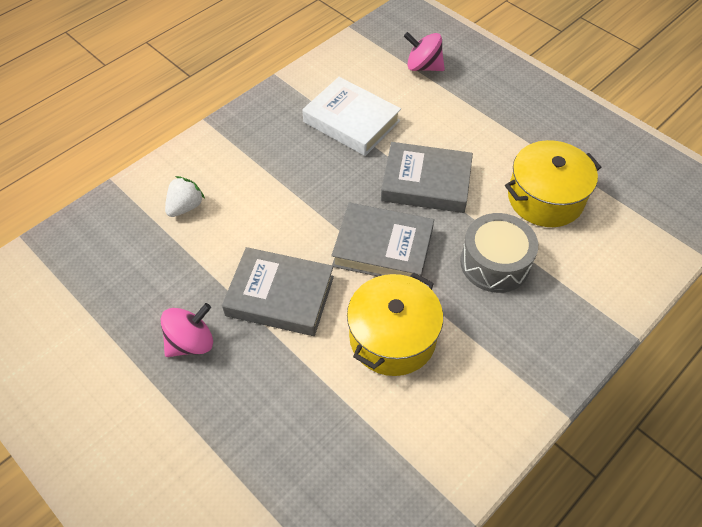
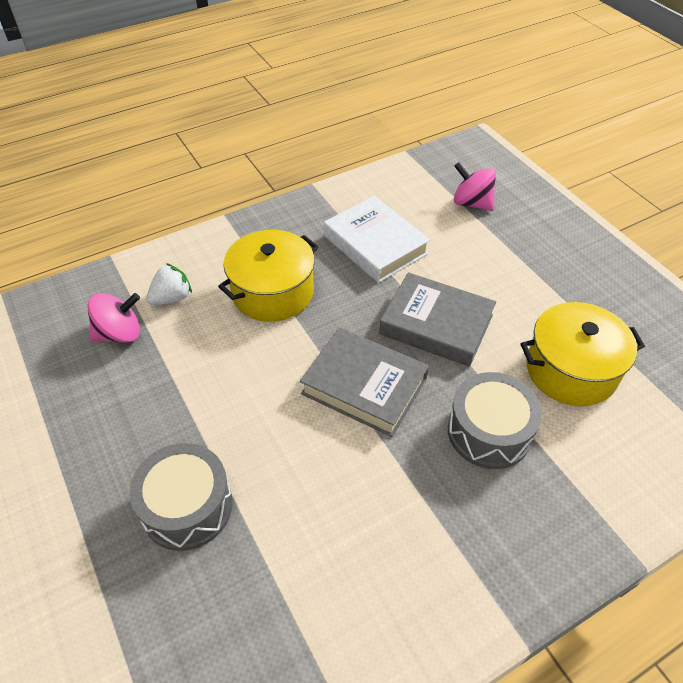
camera: 15 degrees right, 5 degrees down
(191, 342) = (120, 442): pink spinning top -> pink spinning top (120, 333)
(270, 380) = (187, 506): none -> grey drum
(280, 296) = (233, 414): grey book -> none
(392, 337) = (341, 491): yellow pot -> yellow pot (272, 292)

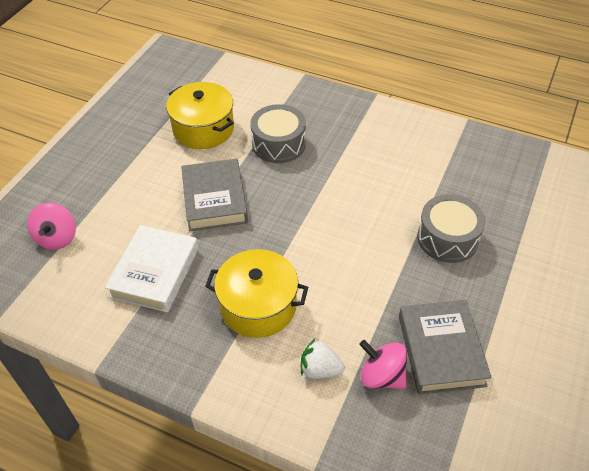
camera: 125 degrees left, 0 degrees up
(364, 386) = (296, 208): grey book -> grey book (441, 350)

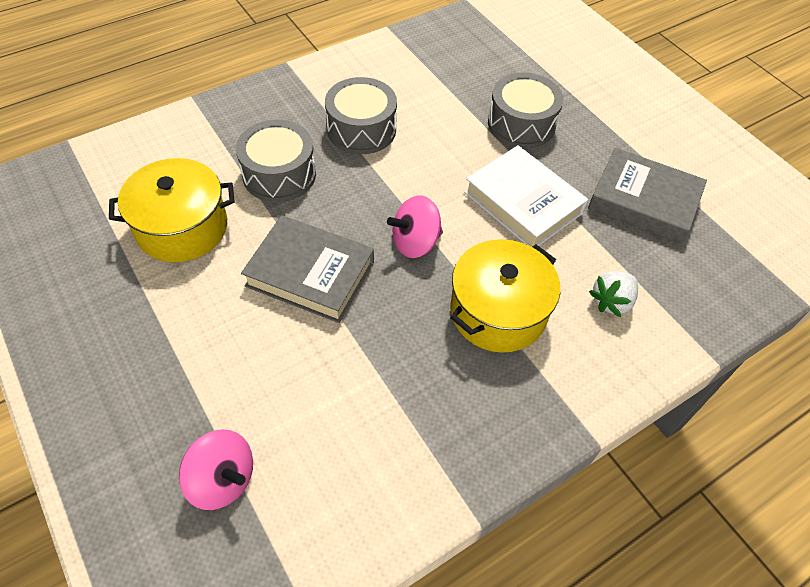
camera: 60 degrees left, 5 degrees up
(155, 272) = (375, 389): white book -> white book (523, 203)
(353, 159) = (361, 129): none -> grey drum
(382, 376) = (647, 258): pink spinning top -> pink spinning top (415, 242)

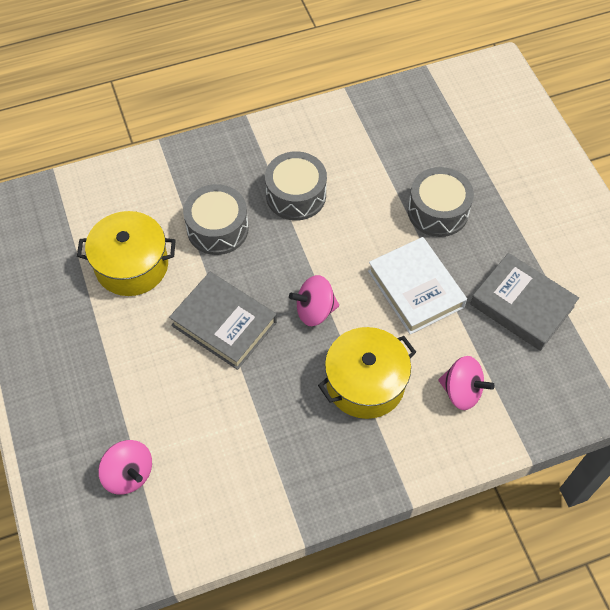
camera: 15 degrees right, 5 degrees up
(611, 301) = (461, 391): white strawberry -> pink spinning top

